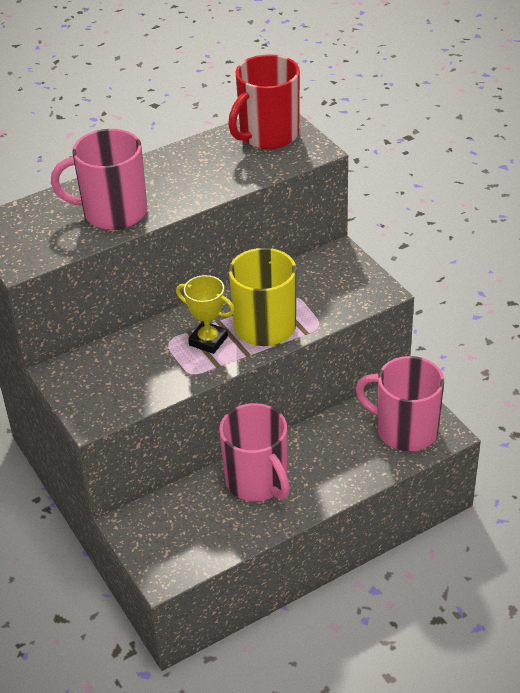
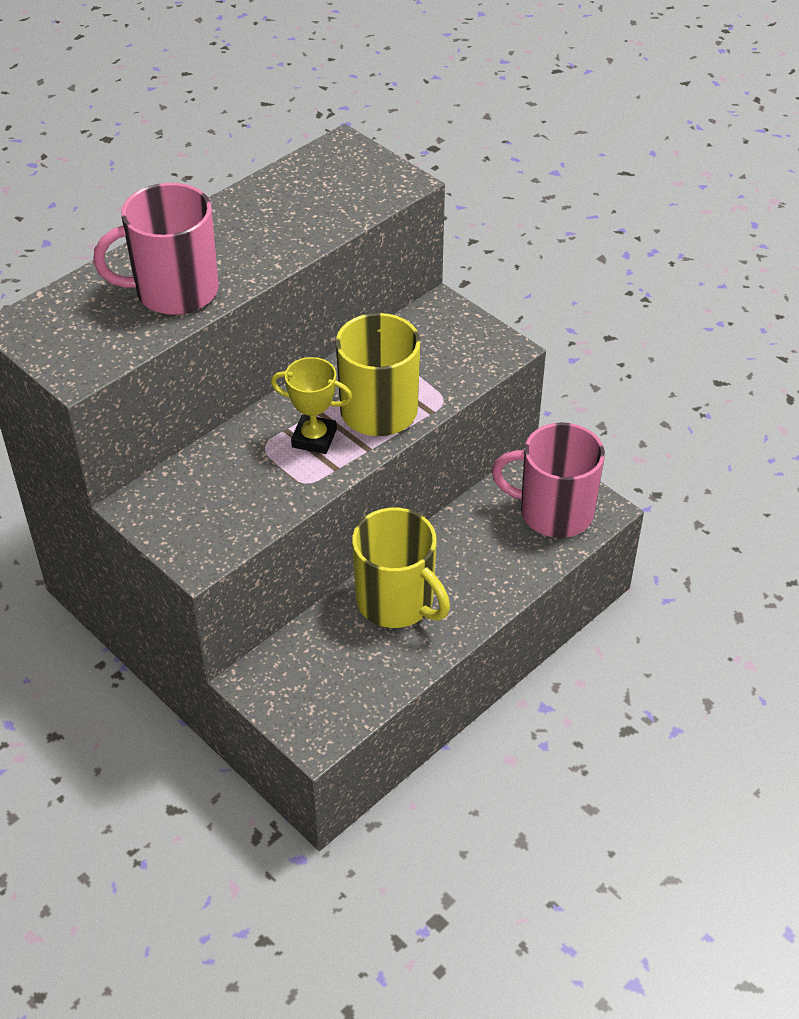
camera: 15 degrees left, 5 degrees up
(257, 481) = (396, 601): pink mug -> yellow mug
(268, 135) = (338, 169): red mug -> none

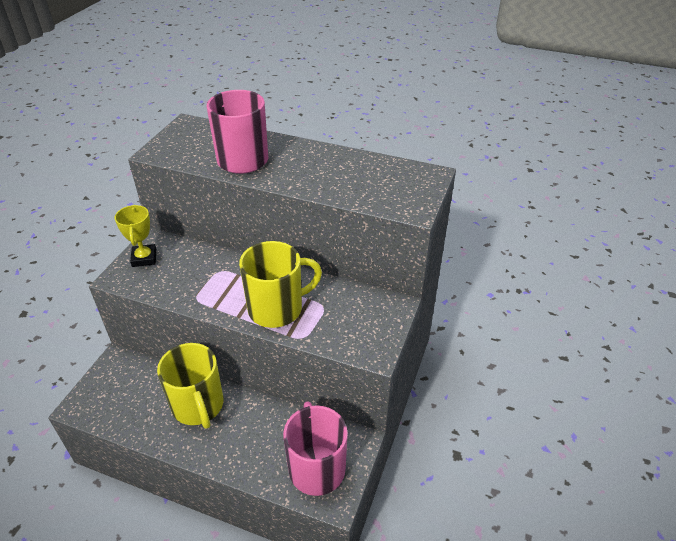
camera: 65 degrees right, 5 degrees down
(314, 438) = (236, 289): yellow trophy -> yellow trophy (144, 258)
(396, 601) = (198, 406): yellow mug -> yellow mug turned 45 degrees counterclockwise

